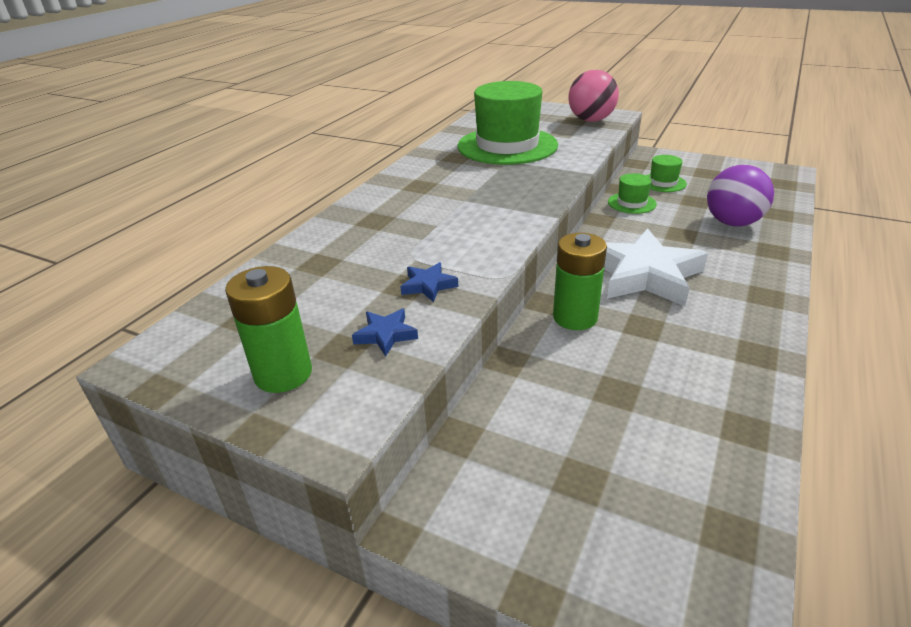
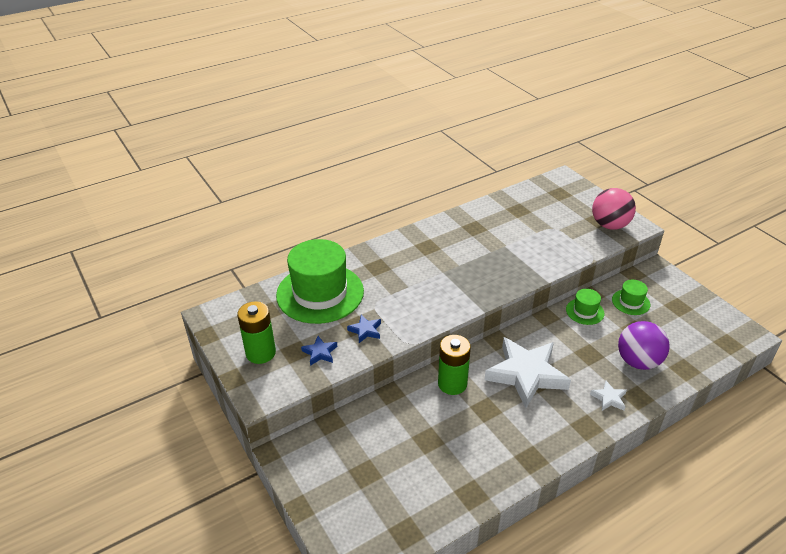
camera: 30 degrees right, 5 degrees up
(507, 146) = (519, 230): green hat -> green hat (320, 293)
(750, 262) = (609, 398): none -> white star

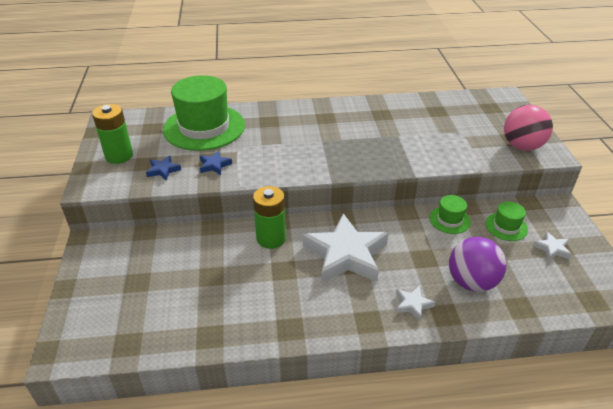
camera: 25 degrees right, 0 degrees up
(675, 310) = (552, 249): none -> white star

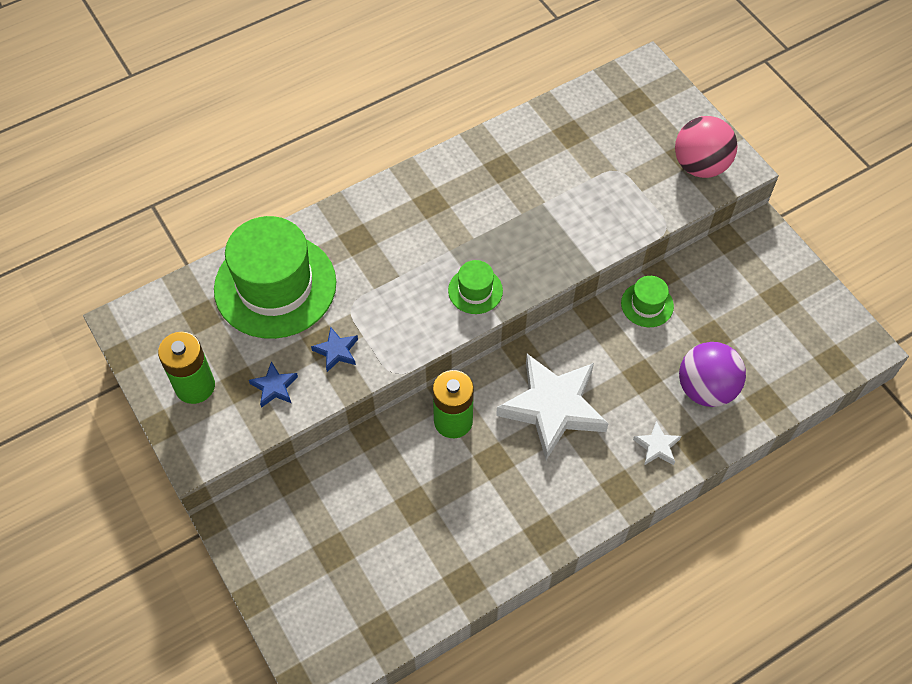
camera: 25 degrees left, 20 degrees up
(506, 226) = (714, 289): green hat -> green hat (475, 290)
(552, 249) = (773, 303): white star -> none

